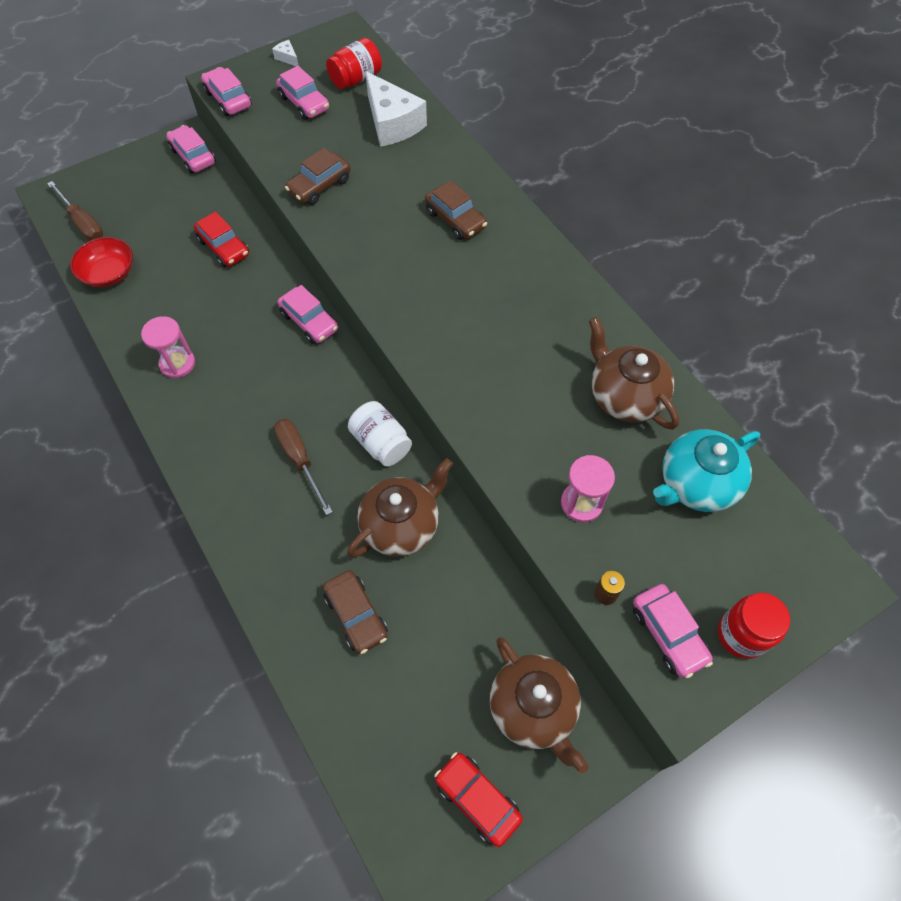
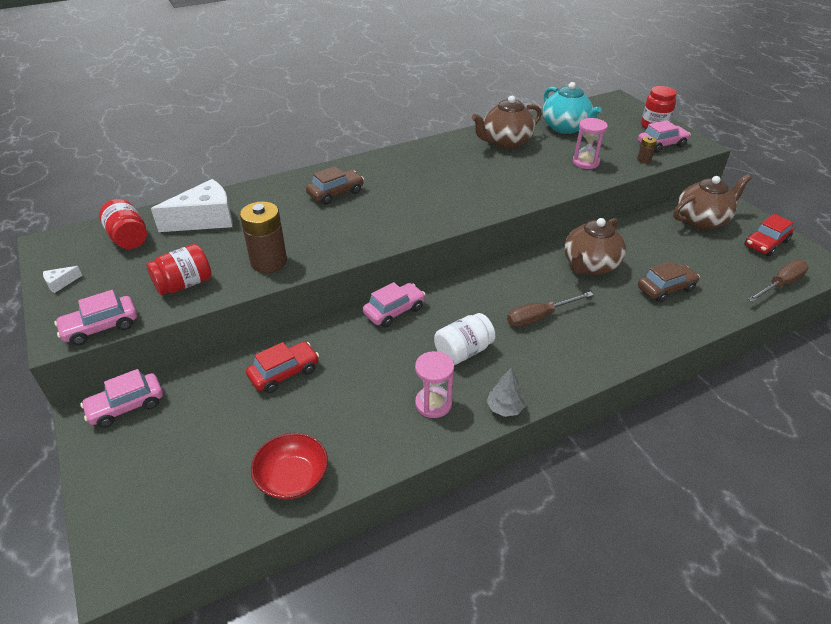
camera: 85 degrees left, 20 degrees down
(83, 223) = (194, 517): brown screwdriver -> brown screwdriver (780, 285)
(166, 422) = (505, 408): none -> grey tree
(284, 134) = (184, 284): none -> red jar
(304, 103) = (143, 271): pink car -> none
(319, 186) = (269, 262): brown car -> brown battery
(381, 443) = (521, 273): white jar -> white jar (463, 351)
(401, 525) = (590, 265): brown teapot -> brown teapot turned 105 degrees counterclockwise

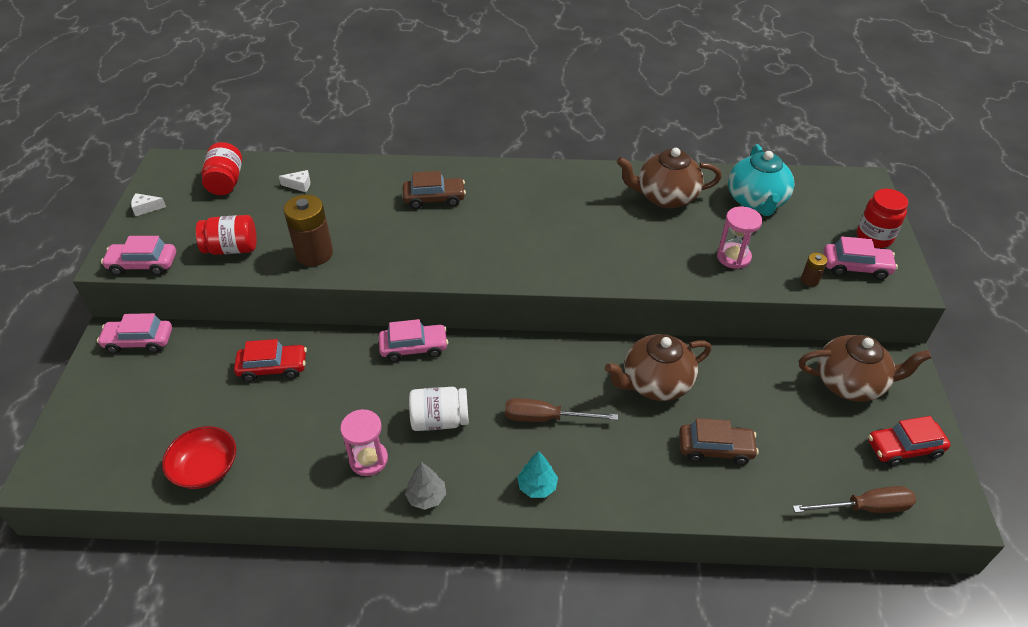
camera: 30 degrees right, 5 degrees up
(205, 219) = (299, 185): white cheese -> white cheese, size x0.40
(577, 363) = (537, 486): none -> turquoise tree

